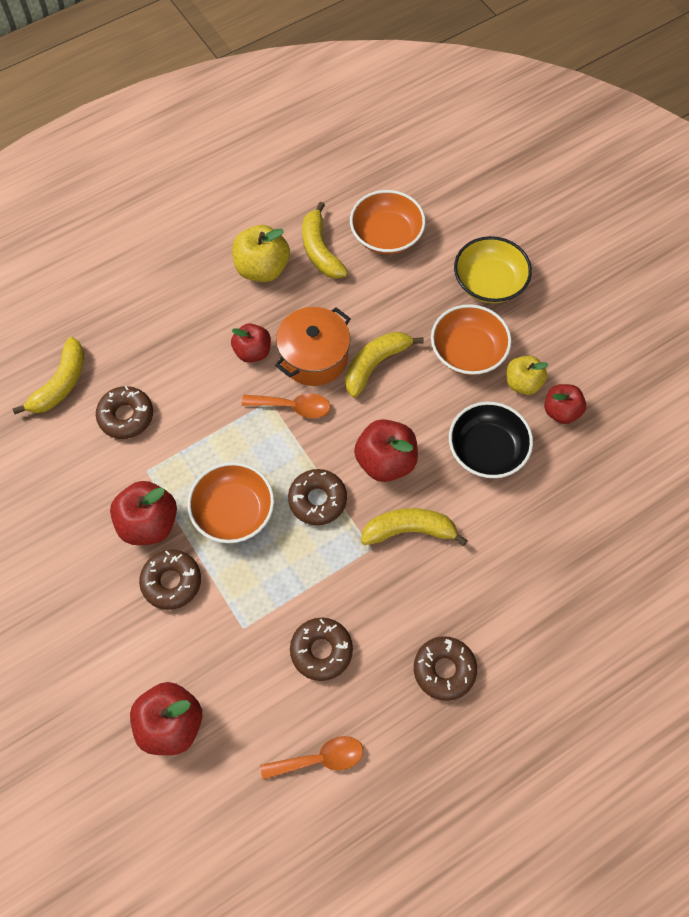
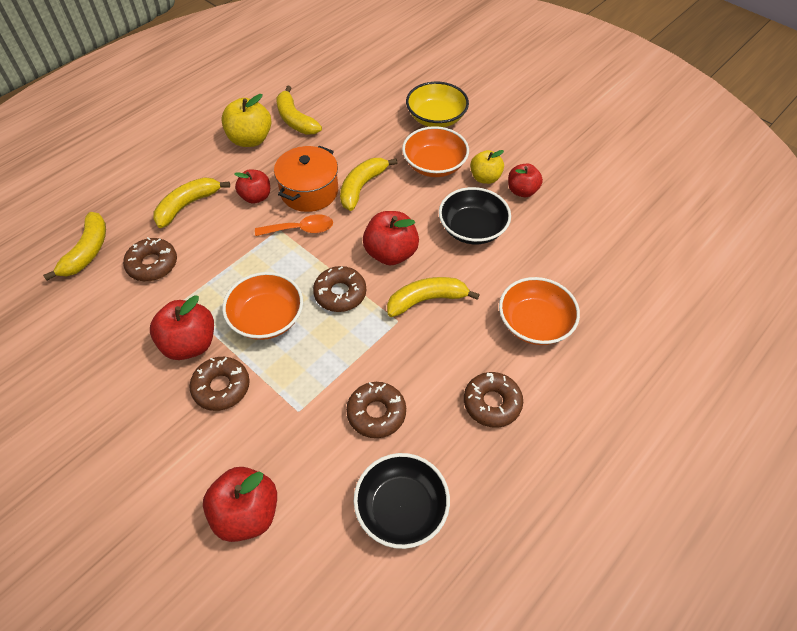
camera: 15 degrees left, 10 degrees down
(175, 347) = (187, 205): none -> yellow banana
(320, 758) = (401, 508): orange spoon -> black bowl
(386, 235) = (346, 102): orange bowl -> orange bowl (534, 323)

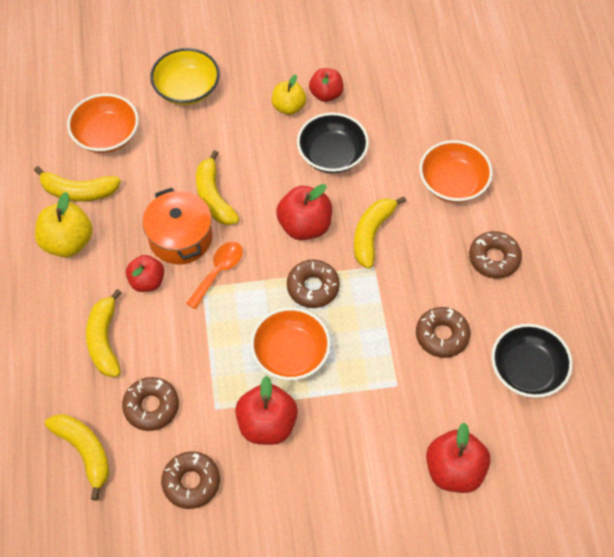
camera: 50 degrees left, 5 degrees up
(221, 387) = (330, 425): brown donut -> brown donut (191, 482)
(434, 165) = (240, 130): orange bowl -> orange bowl (106, 135)

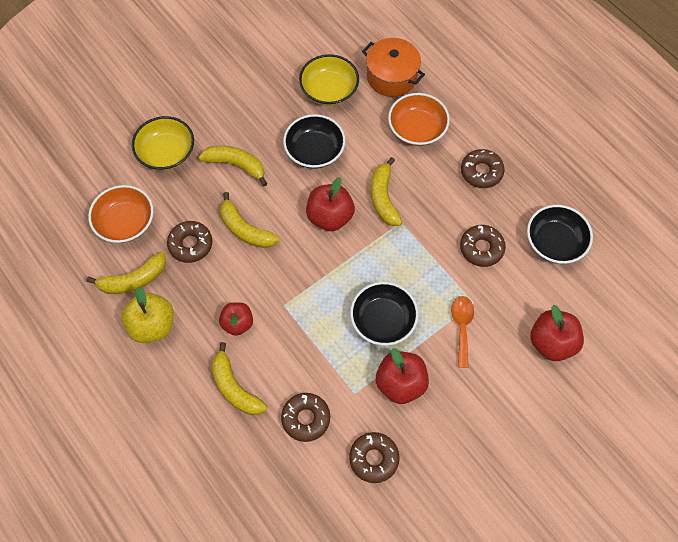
camera: 30 degrees left, 5 degrees up
(84, 452) = (277, 482): yellow banana -> yellow banana (236, 165)
(180, 238) = (241, 275): orange pot -> orange pot (391, 77)
(218, 271) = (288, 286): orange spoon -> orange spoon (462, 327)
(288, 107) = (257, 129): yellow apple -> none
(290, 354) = (383, 320): orange bowl -> black bowl
(313, 287) = (366, 261): brown donut -> brown donut (190, 244)
(326, 94) = (279, 105): red apple -> none
(386, 103) = (329, 90): none -> yellow bowl

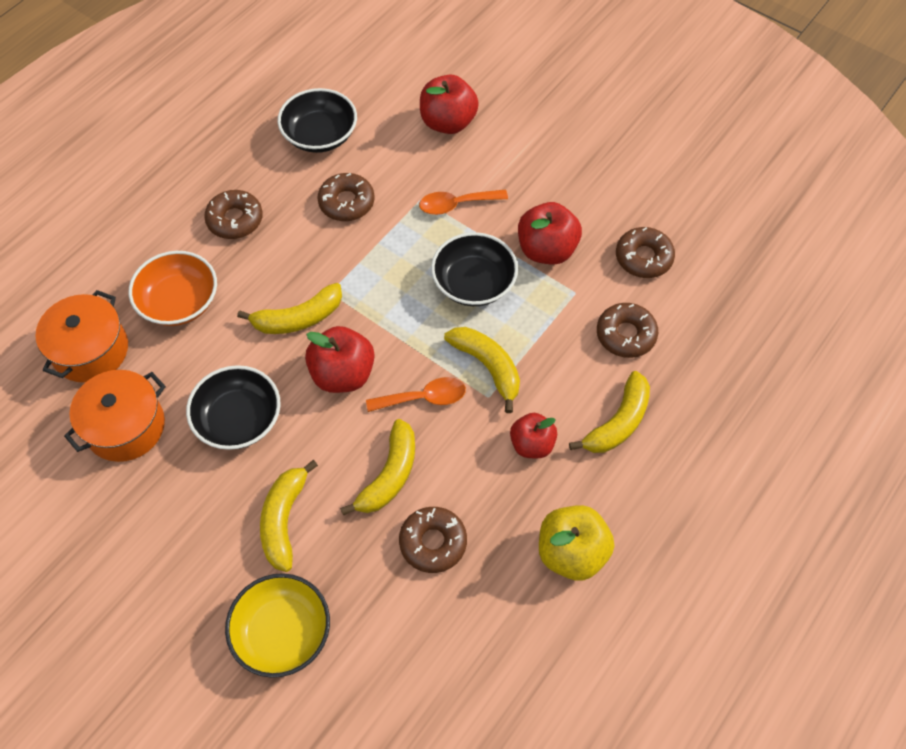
camera: 105 degrees left, 5 degrees down
(125, 222) = (422, 652): orange bowl -> none
(133, 280) = (512, 604): yellow banana -> yellow banana (487, 367)
(296, 263) = (424, 398): none -> orange spoon
(329, 90) = (125, 427): yellow bowl -> orange pot

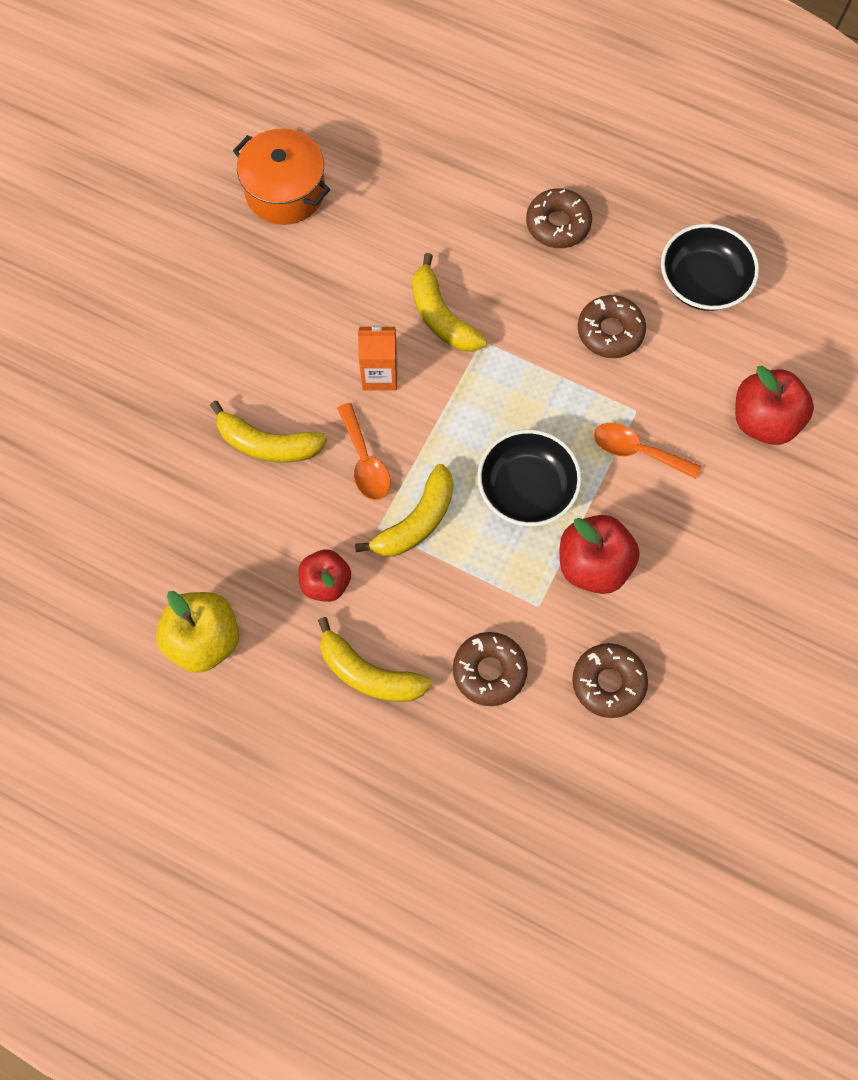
camera: 80 degrees right, 10 degrees up
(90, 350) = (365, 137): orange pot -> none
(179, 302) = (439, 199): orange bowl -> none
(238, 419) = (309, 289): black bowl -> none
(282, 633) = (91, 381): yellow bowl -> none
(284, 520) = (205, 356): yellow banana -> none
(343, 374) = (379, 375): red apple -> orange carton
(433, 542) = (198, 499): brown donut -> none
(456, 205) = (636, 451): orange spoon -> orange spoon turned 45 degrees counterclockwise

